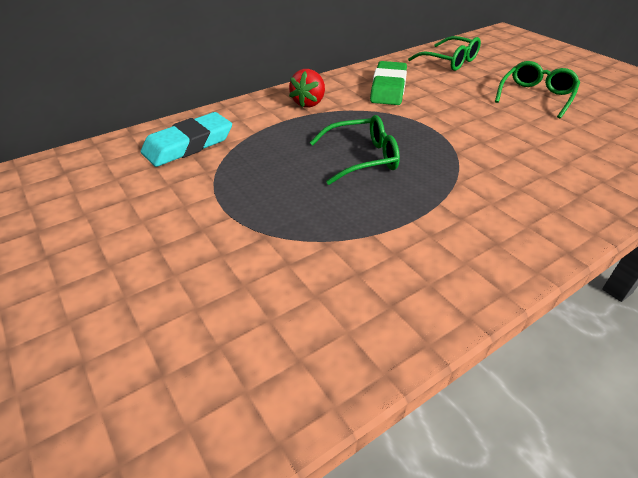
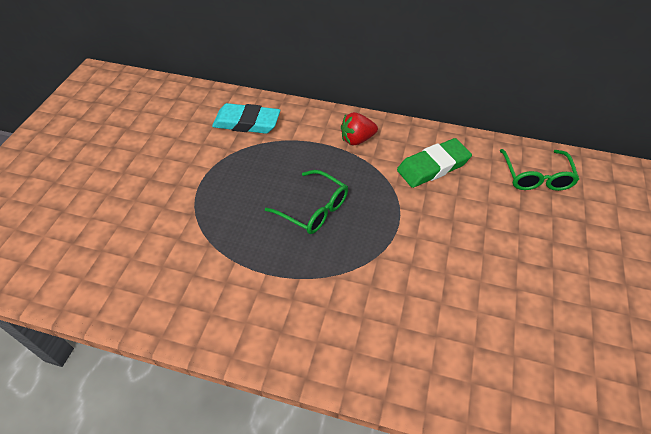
camera: 50 degrees right, 10 degrees up
(536, 96) = (540, 267): green glasses -> none

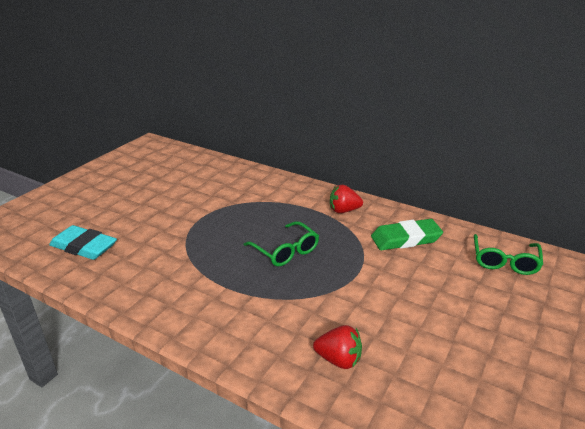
camera: 15 degrees right, 20 degrees down
(247, 122) = (254, 187): turquoise eraser -> turquoise eraser (84, 247)
(416, 341) = (339, 360): none -> red strawberry

